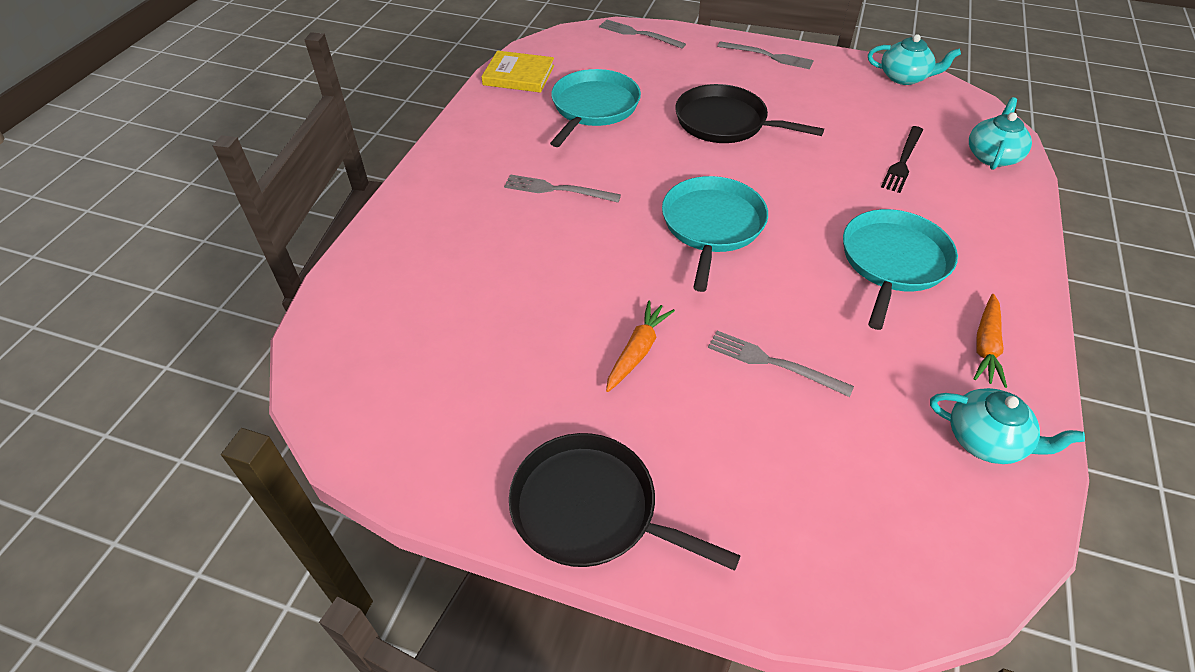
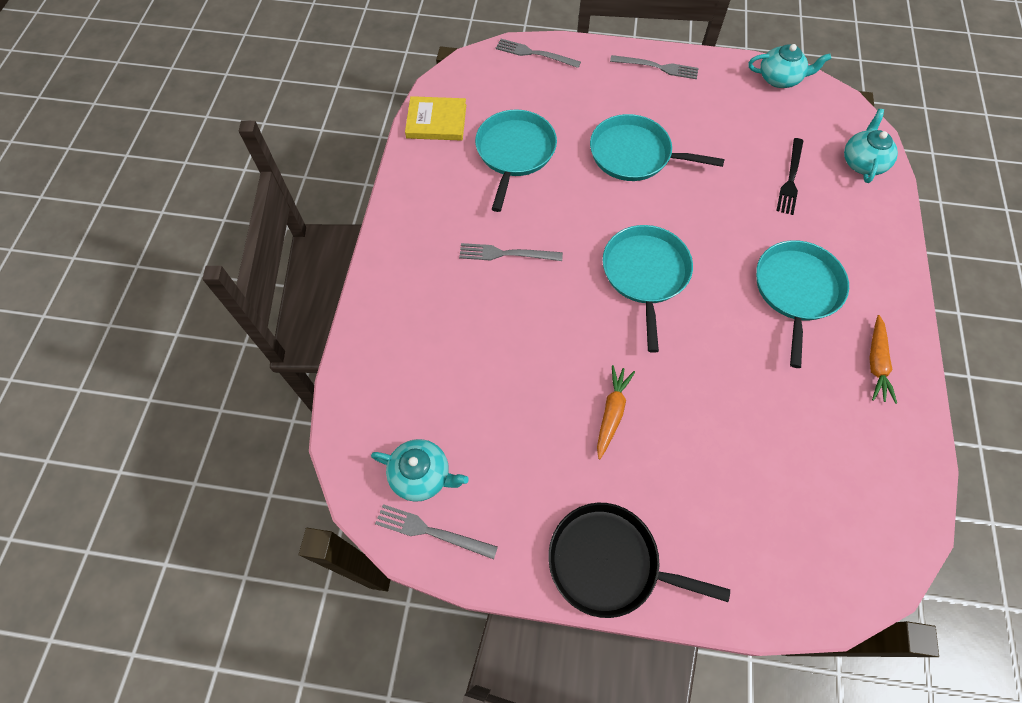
camera: 10 degrees left, 15 degrees up
(725, 122) = (634, 154): black pan -> turquoise pan
(774, 363) = (719, 406): grey fork -> grey fork (432, 532)
(986, 440) = (885, 450): turquoise teapot -> turquoise teapot (422, 475)

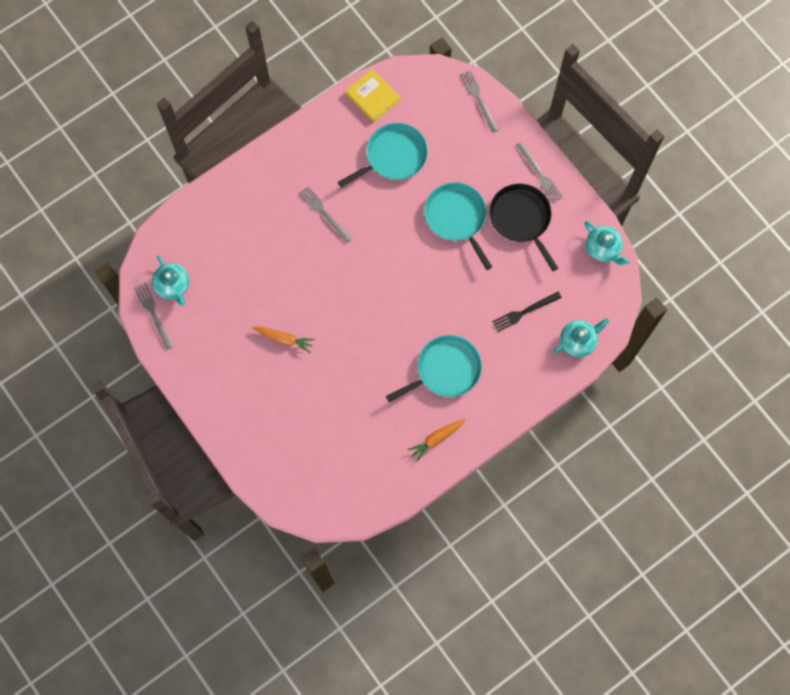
camera: 45 degrees right, 10 degrees up
(609, 562) = (211, 397): black pan -> black pan (521, 219)
(611, 413) = (284, 339): orange carrot -> orange carrot turned 45 degrees clockwise
(645, 274) = (380, 289): turquoise pan -> none

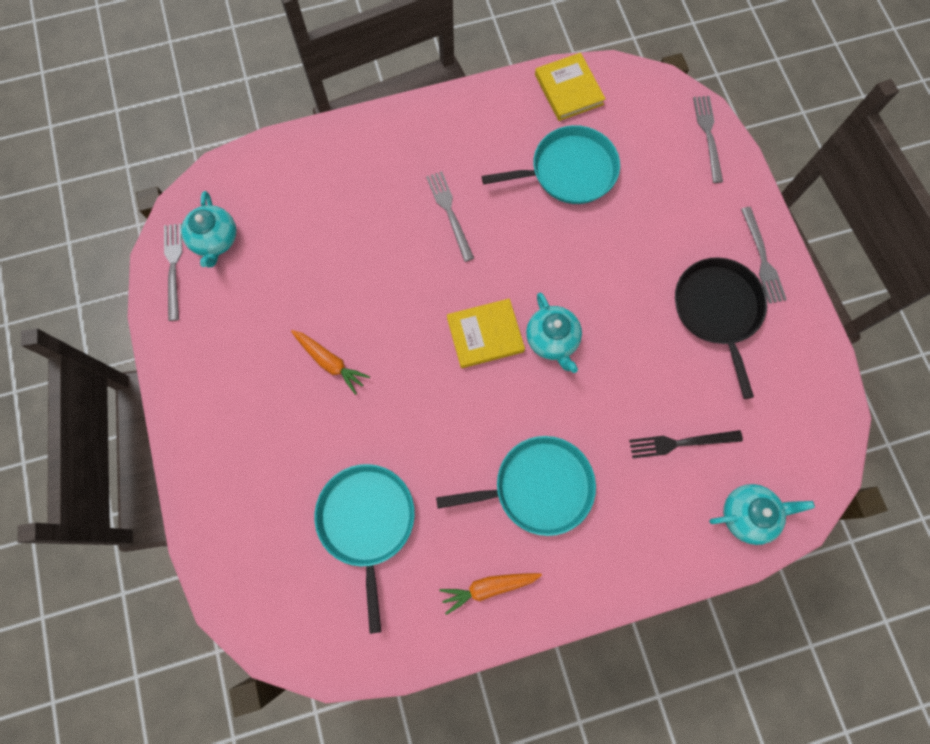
camera: 20 degrees right, 0 degrees up
(378, 286) = (485, 334): none -> yellow book
(457, 218) = (627, 279): turquoise pan -> turquoise pan (367, 522)
(603, 248) = (824, 391): turquoise teapot -> turquoise teapot (552, 340)

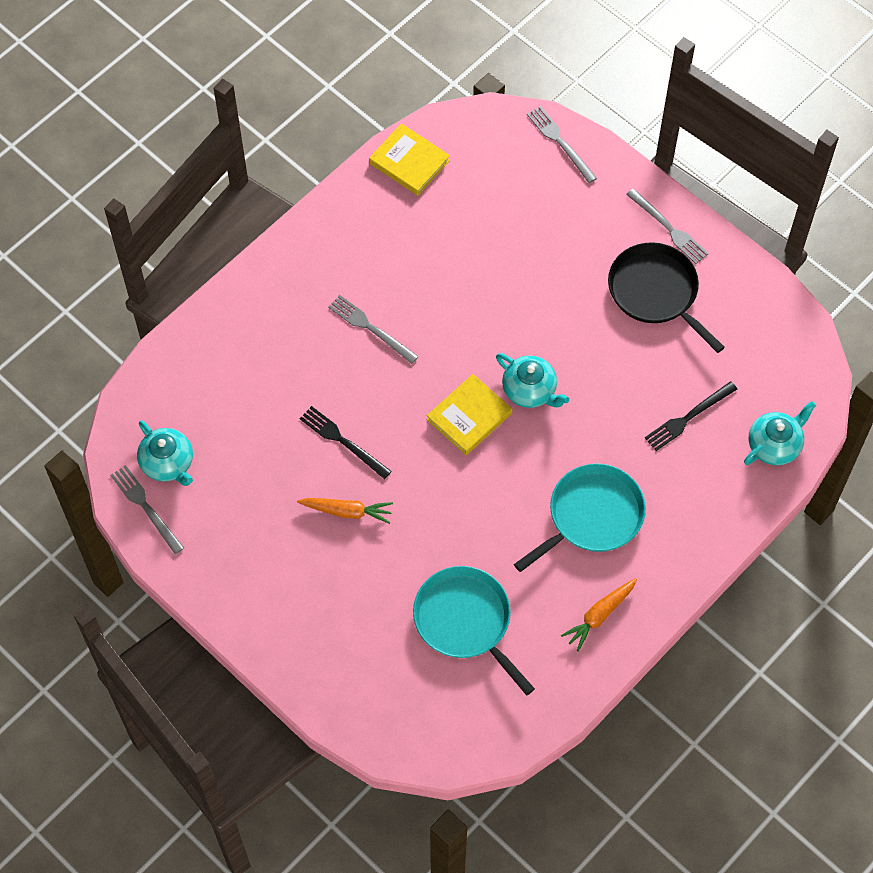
camera: 30 degrees left, 10 degrees down
(366, 299) = (343, 441): none -> black fork
(569, 171) = (455, 236): turquoise pan -> none

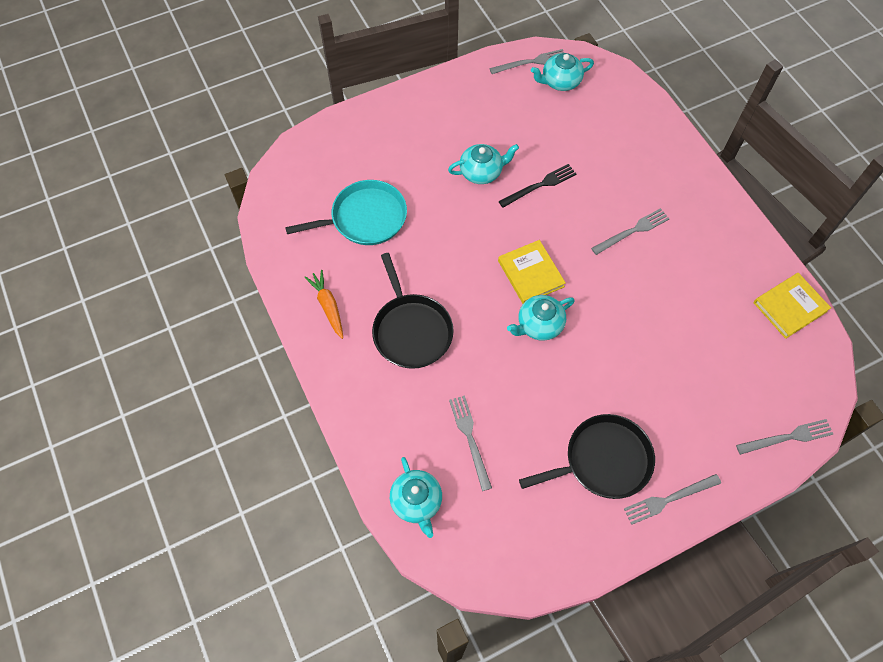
camera: 110 degrees right, 0 degrees up
(347, 511) = (482, 172): orange carrot -> turquoise teapot
(591, 516) = (411, 330): turquoise pan -> black pan
(689, 417) = (470, 439): black fork -> grey fork

